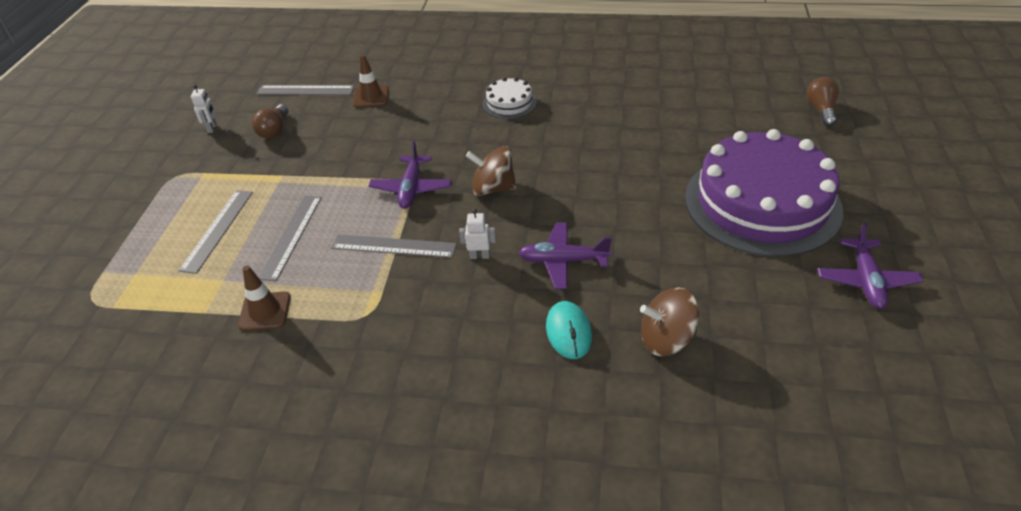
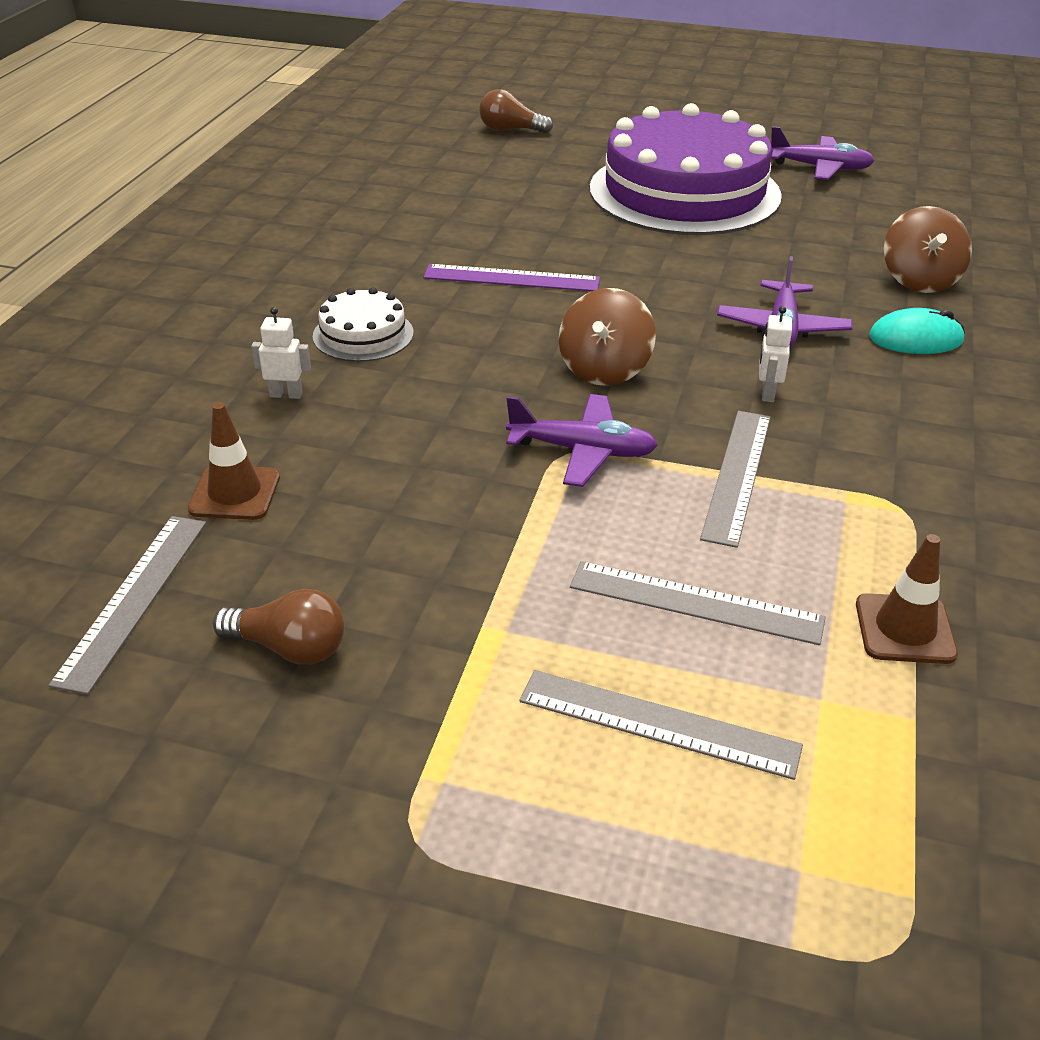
camera: 85 degrees left, 5 degrees down
(212, 128) = (210, 780): white robot -> white robot (286, 394)
(590, 141) = (511, 278): none -> purple ruler

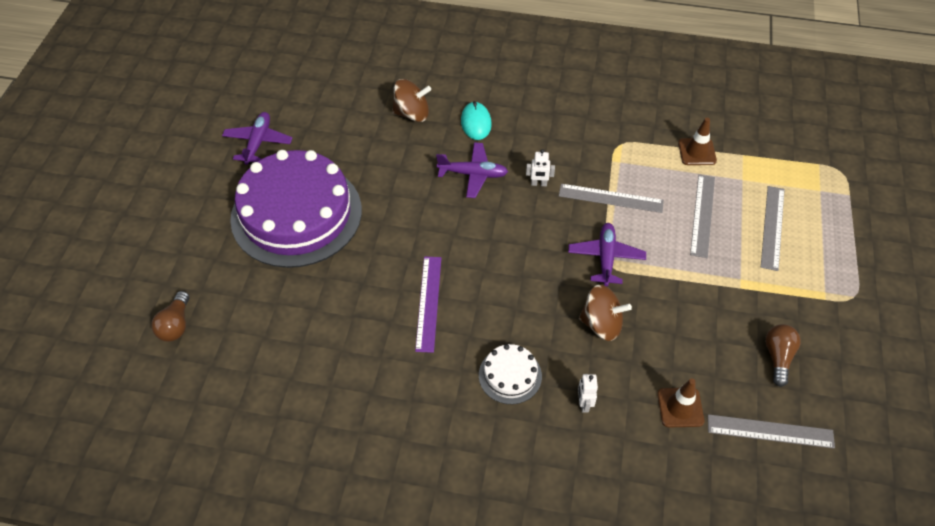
camera: 95 degrees left, 15 degrees up
(604, 369) = (528, 251): brown spinning top -> brown spinning top (601, 324)

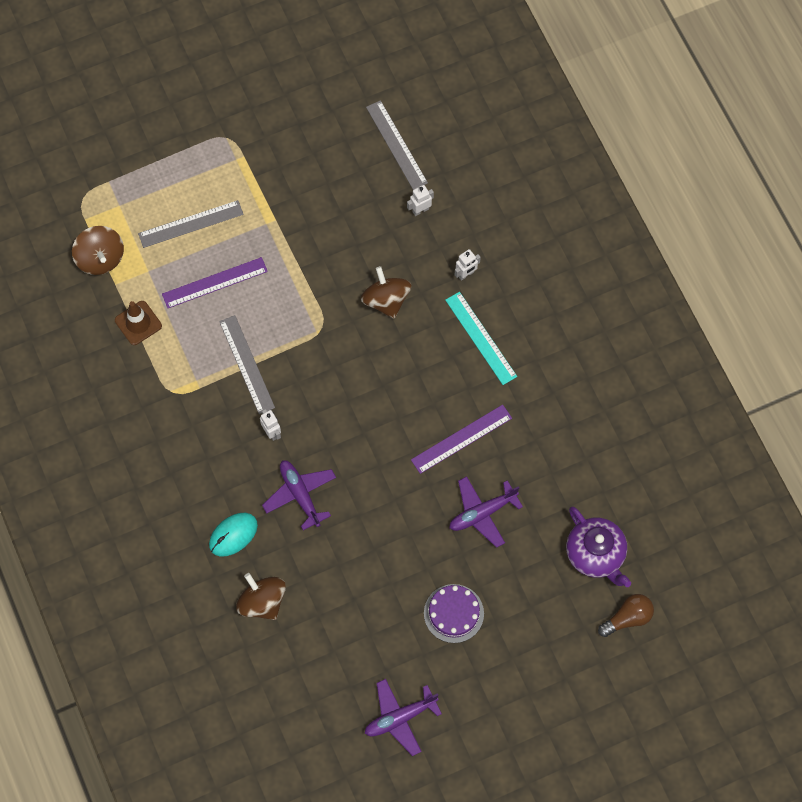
camera: 125 degrees left, 15 degrees up
(245, 337) = (596, 554): none -> purple teapot
(296, 214) = (453, 613): purple cake -> purple cake, size x0.43
(510, 375) = (480, 338): white cake -> turquoise ruler
(606, 258) = (317, 332): purple plane -> purple plane (482, 513)
(680, 407) = (420, 210): brown traffic cone -> white robot
(702, 215) = (214, 282): grey ruler -> purple ruler
(773, 156) = (100, 258): none -> brown spinning top
(778, 357) = (326, 166): brown light bulb -> none

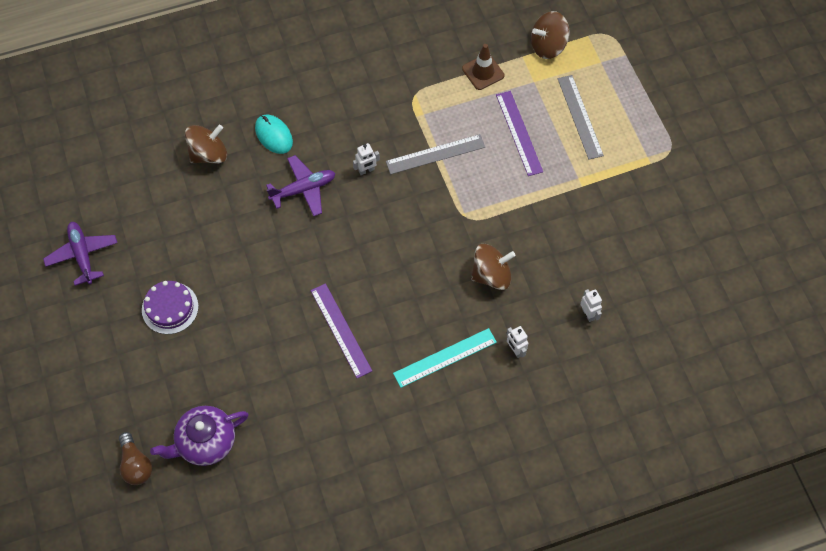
camera: 95 degrees right, 5 degrees down
(396, 145) = (662, 298): grey ruler -> none
(482, 513) = (263, 342): purple plane -> none

